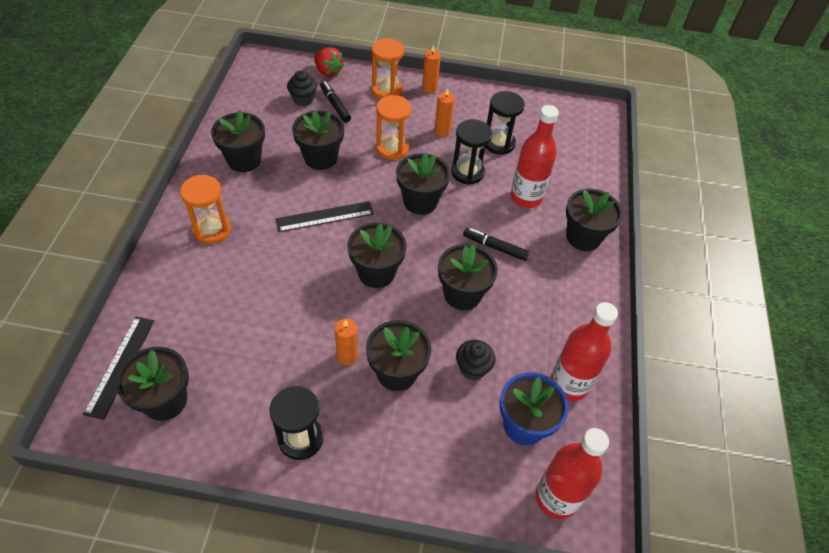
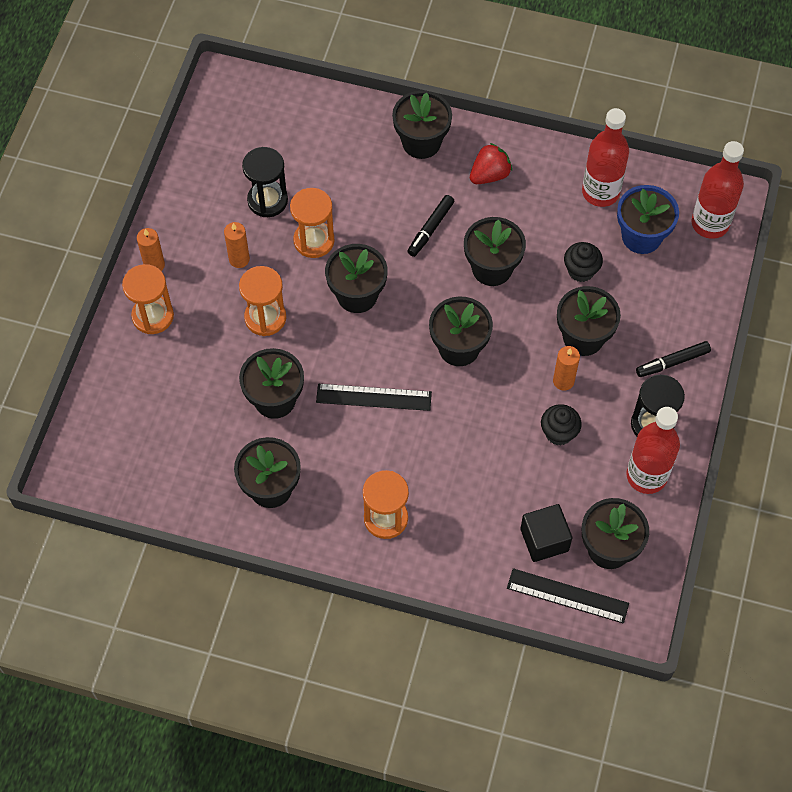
camera: 80 degrees left, 10 degrees up
(180, 345) = (544, 540): none -> black cube
(303, 99) = (160, 418): black cupcake -> black cupcake (559, 433)
(325, 217) = (374, 397): black ruler -> black ruler turned 75 degrees counterclockwise
(328, 72) = (104, 386): red strawberry -> red strawberry (489, 175)
(335, 105) = (176, 380): black marker -> black marker (672, 362)
(467, 172) = (314, 241): black hourglass -> orange hourglass
(526, 197) = (359, 187): red bottle -> red bottle (646, 476)

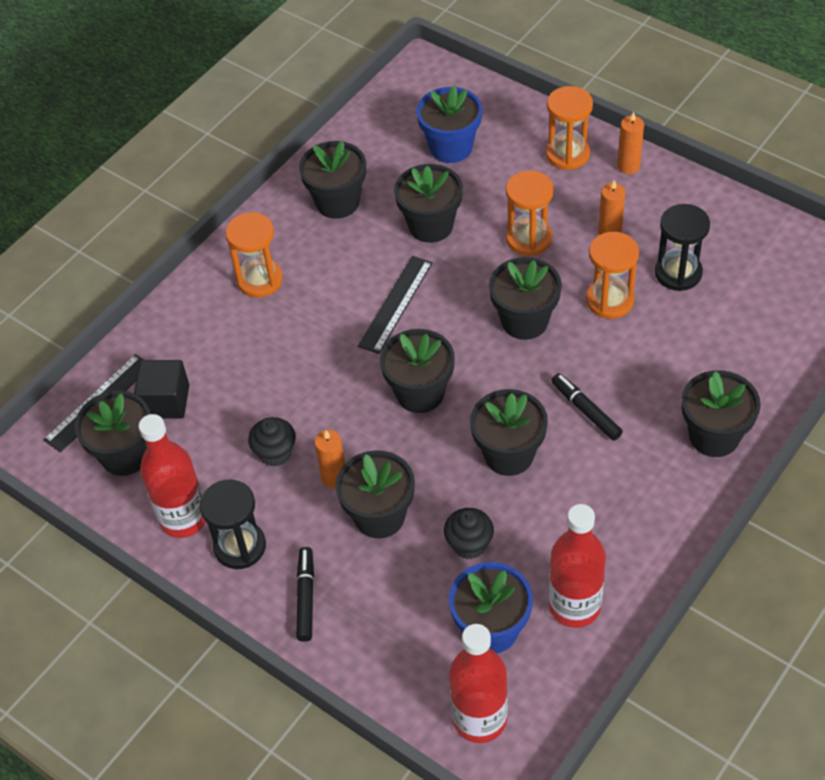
camera: 115 degrees right, 10 degrees down
(171, 414) = (451, 147): none -> blue flower pot
(489, 175) = (642, 492): red strawberry -> none

